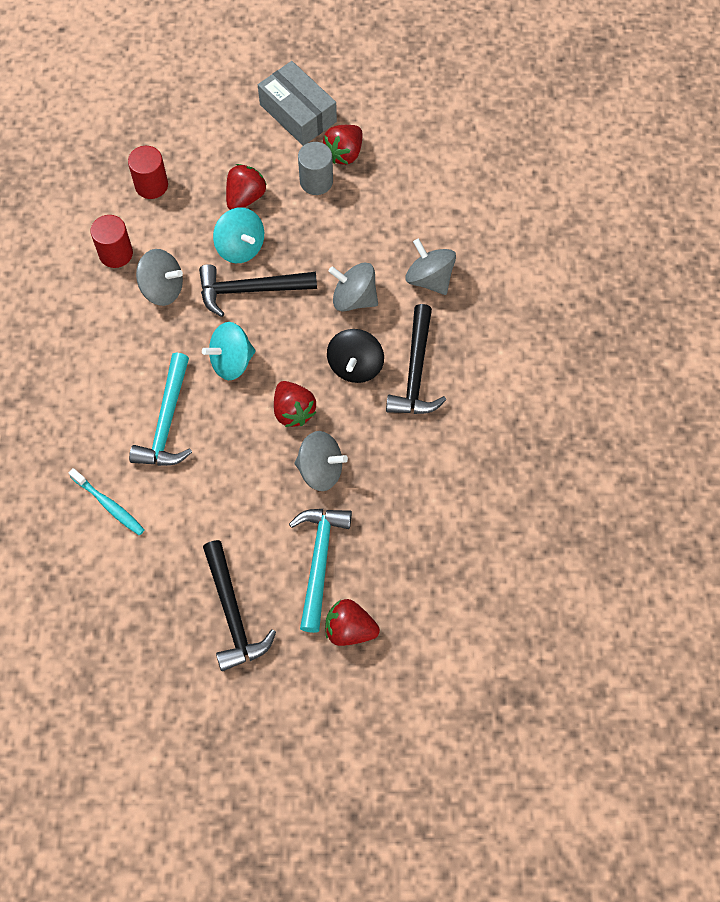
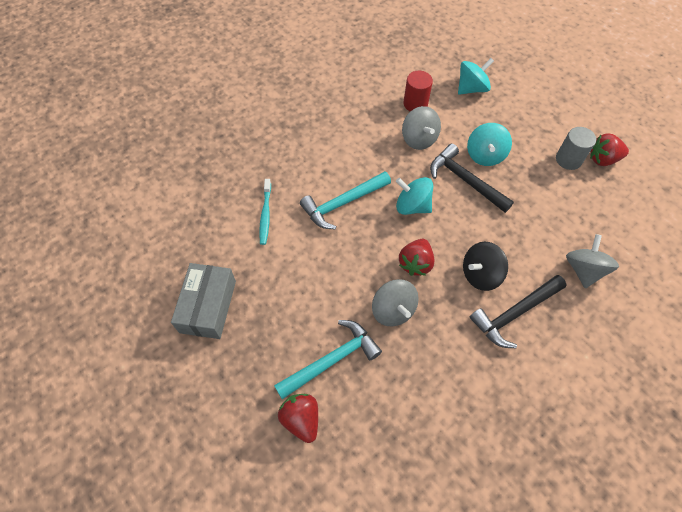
camera: 50 degrees right, 5 degrees down
(151, 185) = (471, 88): red cylinder -> turquoise spinning top
(233, 614) = (253, 336): black hammer -> none
(245, 197) = (516, 134): red strawberry -> none
(298, 113) = (596, 118): grey box -> grey box (208, 306)
(354, 298) = (522, 238): grey spinning top -> none

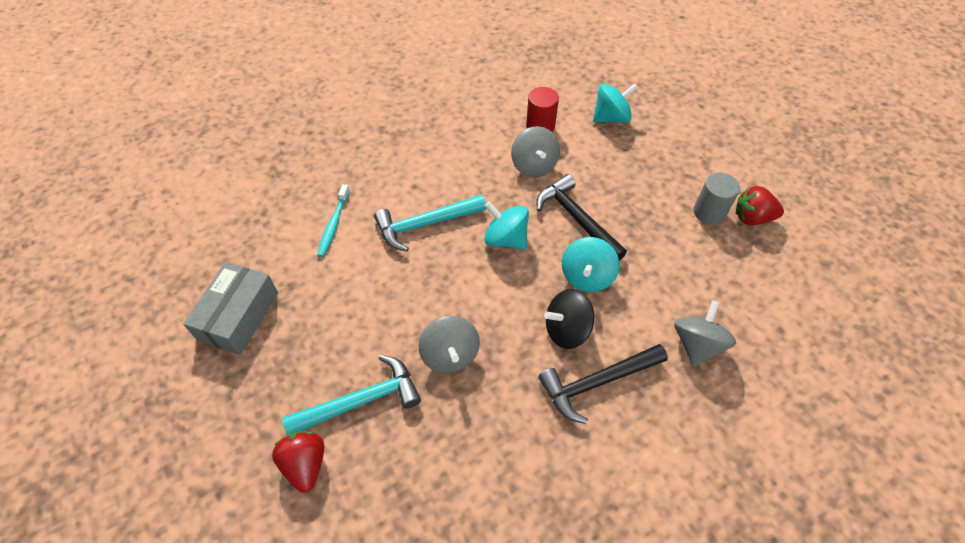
camera: 10 degrees right, 5 degrees down
(415, 263) = (491, 305): red strawberry -> none
(485, 155) = (608, 194): turquoise spinning top -> turquoise spinning top (587, 276)

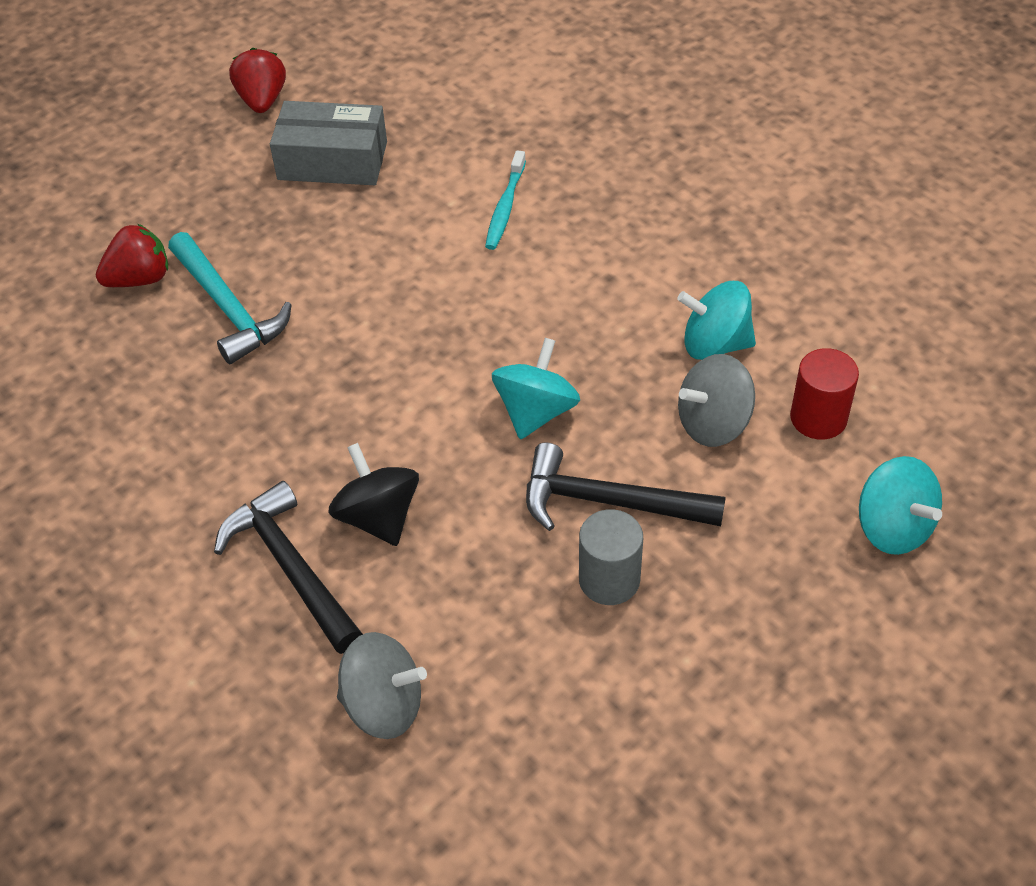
camera: 80 degrees right, 5 degrees down
(333, 224) = (505, 207): turquoise toothbrush -> turquoise toothbrush turned 75 degrees counterclockwise
(425, 224) = (535, 307): turquoise hammer -> none
(450, 355) = (310, 384): grey spinning top -> none
(576, 219) = (608, 502): black hammer -> black hammer turned 120 degrees counterclockwise
(587, 276) = (487, 531): turquoise spinning top -> turquoise spinning top (715, 344)
(709, 212) = (693, 716): grey cylinder -> grey cylinder (609, 579)
(752, 218) = (703, 798): red strawberry -> red strawberry (262, 100)

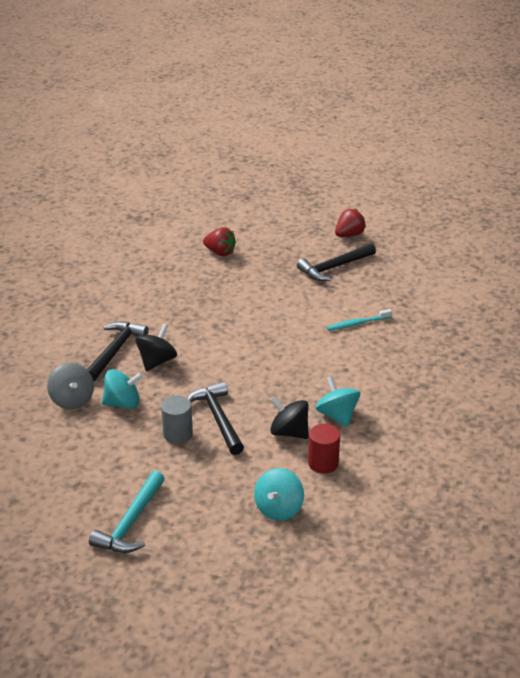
camera: 55 degrees right, 15 degrees down
(229, 308) = (226, 279): turquoise hammer -> turquoise hammer (131, 523)
(332, 161) = (334, 267): grey box -> black hammer
(536, 411) = (248, 379): turquoise spinning top -> turquoise spinning top (123, 403)
(713, 423) = (289, 432): grey spinning top -> black spinning top

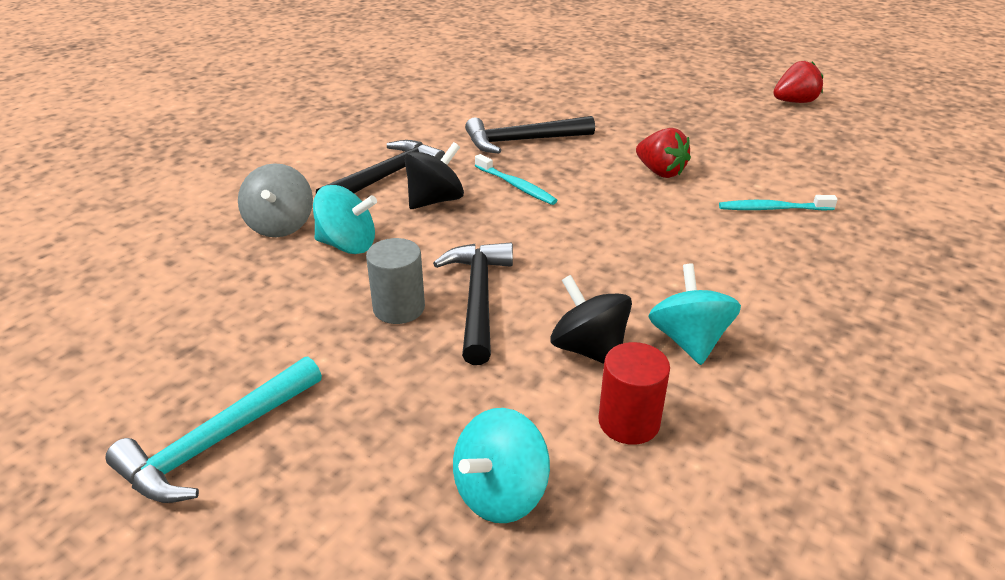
camera: 20 degrees right, 0 degrees up
(201, 340) = (516, 186): none -> turquoise toothbrush
(220, 252) = (600, 94): red strawberry -> red strawberry (660, 172)
(334, 267) = (759, 134): black hammer -> black hammer (522, 141)

